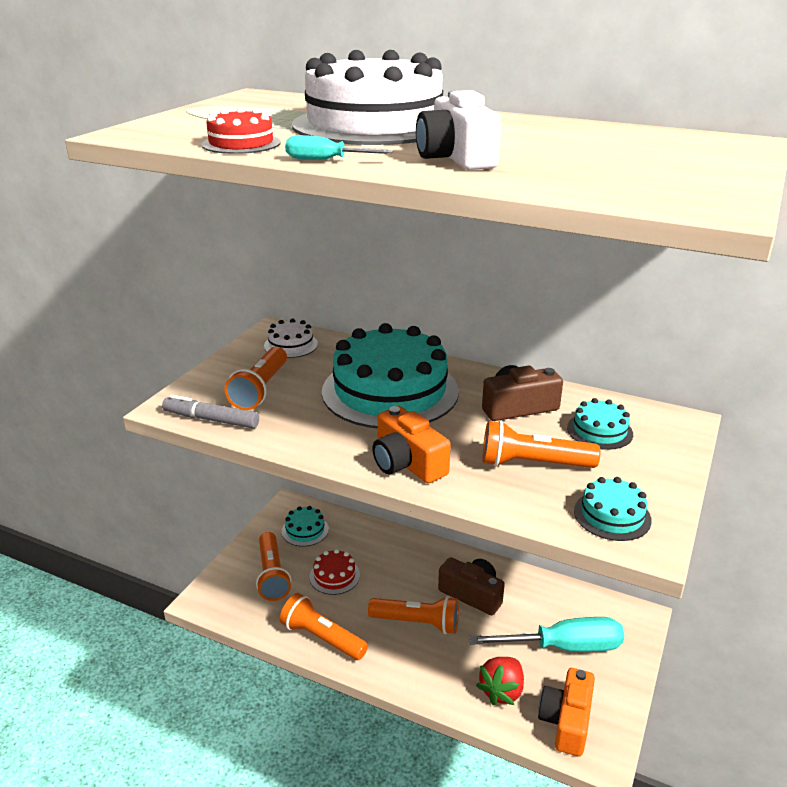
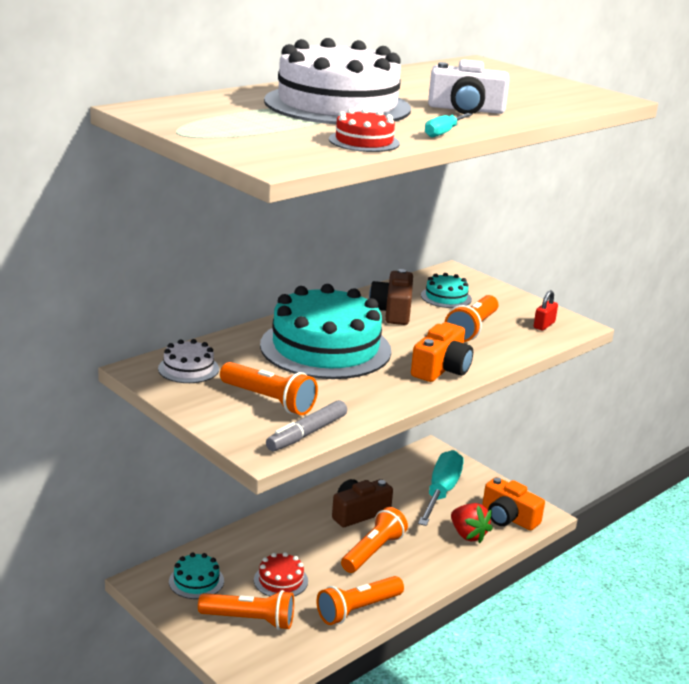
camera: 70 degrees left, 5 degrees down
(407, 463) = (441, 369): orange camera -> orange camera turned 45 degrees counterclockwise
(612, 515) = (544, 325): turquoise cake -> red padlock

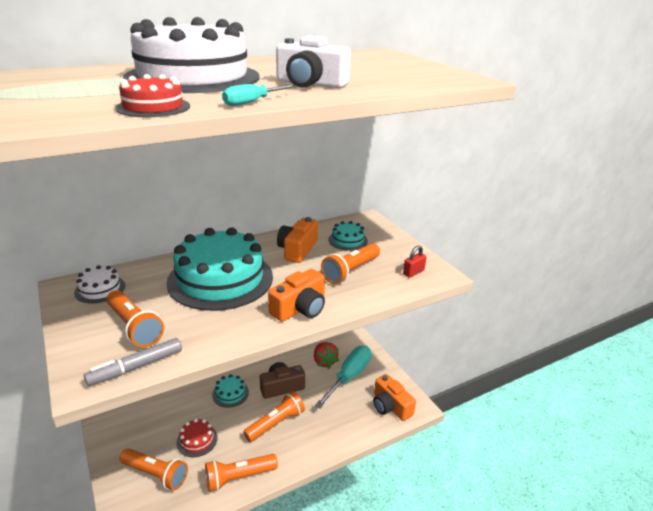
camera: 15 degrees right, 5 degrees up
(196, 581) = (139, 431): turquoise cake -> turquoise cake (230, 393)
(392, 311) = (297, 249): brown camera -> orange camera
(468, 535) = (353, 418): red strawberry -> red strawberry (324, 362)

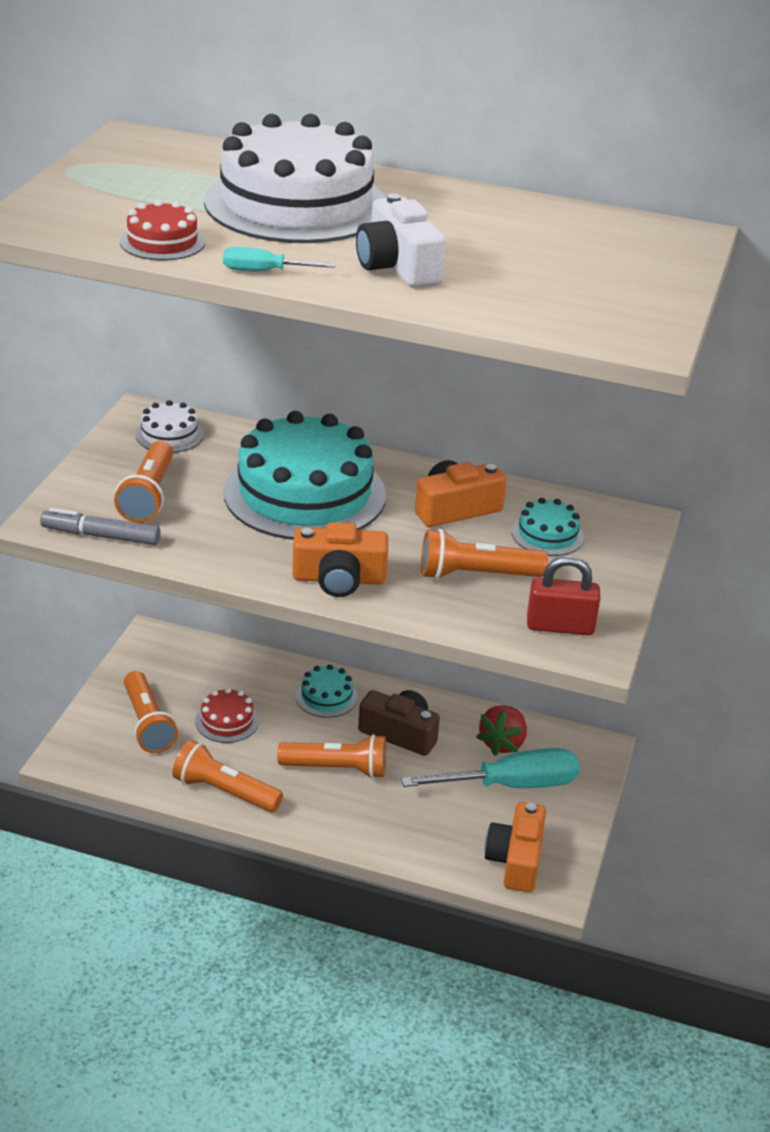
camera: 45 degrees right, 5 degrees up
(413, 272) = (560, 626): red padlock -> red padlock, size x1.55

